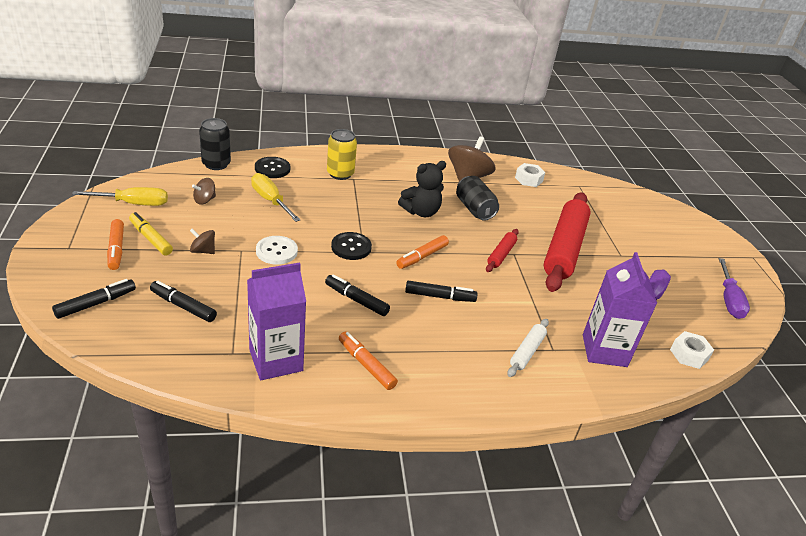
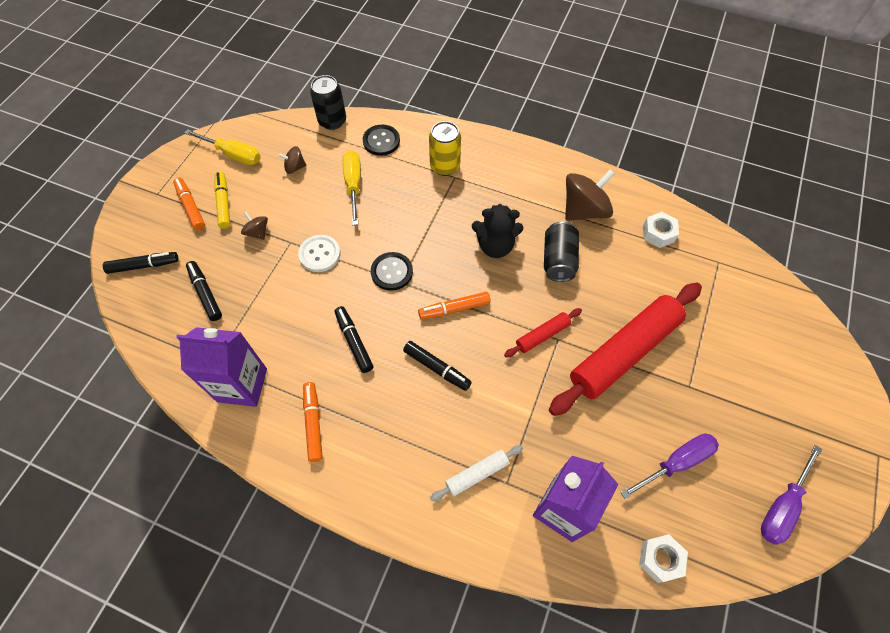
camera: 35 degrees right, 25 degrees up
(116, 249) = (191, 207): orange marker -> orange marker turned 135 degrees clockwise

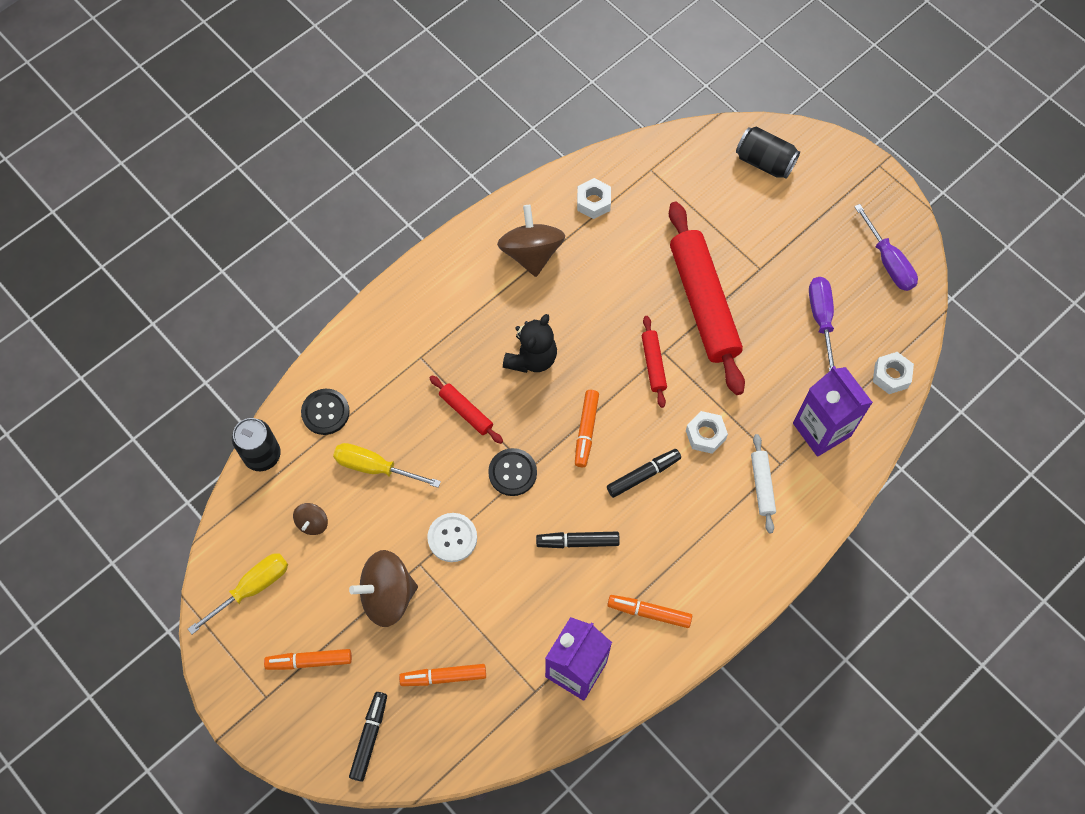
camera: 65 degrees left, 5 degrees up
(205, 293) = (444, 677): black marker -> orange marker
(224, 203) = (324, 621): yellow marker -> none
(257, 232) = (387, 595): brown spinning top -> brown spinning top, size x2.02
(426, 222) = (466, 412): none -> red rolling pin
(445, 166) = (400, 360): yellow can -> none
(500, 404) = (705, 435): none -> white nut
(558, 260) = (578, 308): black can -> black can (764, 162)

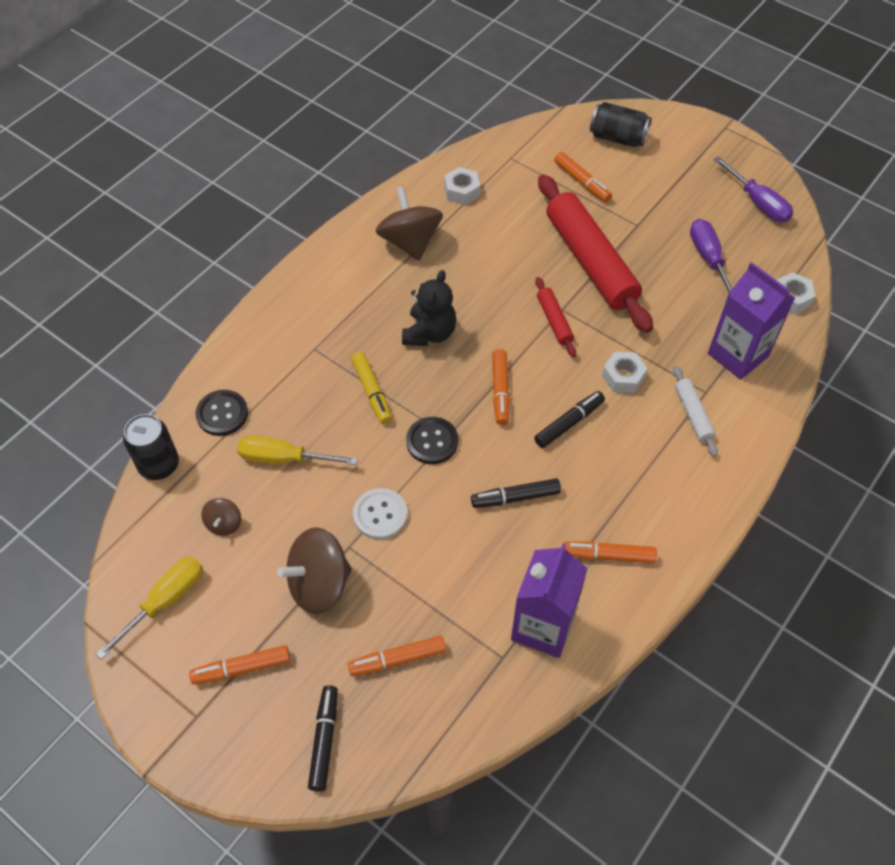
camera: 10 degrees left, 10 degrees down
(466, 412) = (372, 392): red rolling pin -> yellow marker
(716, 209) = (582, 182): none -> orange marker

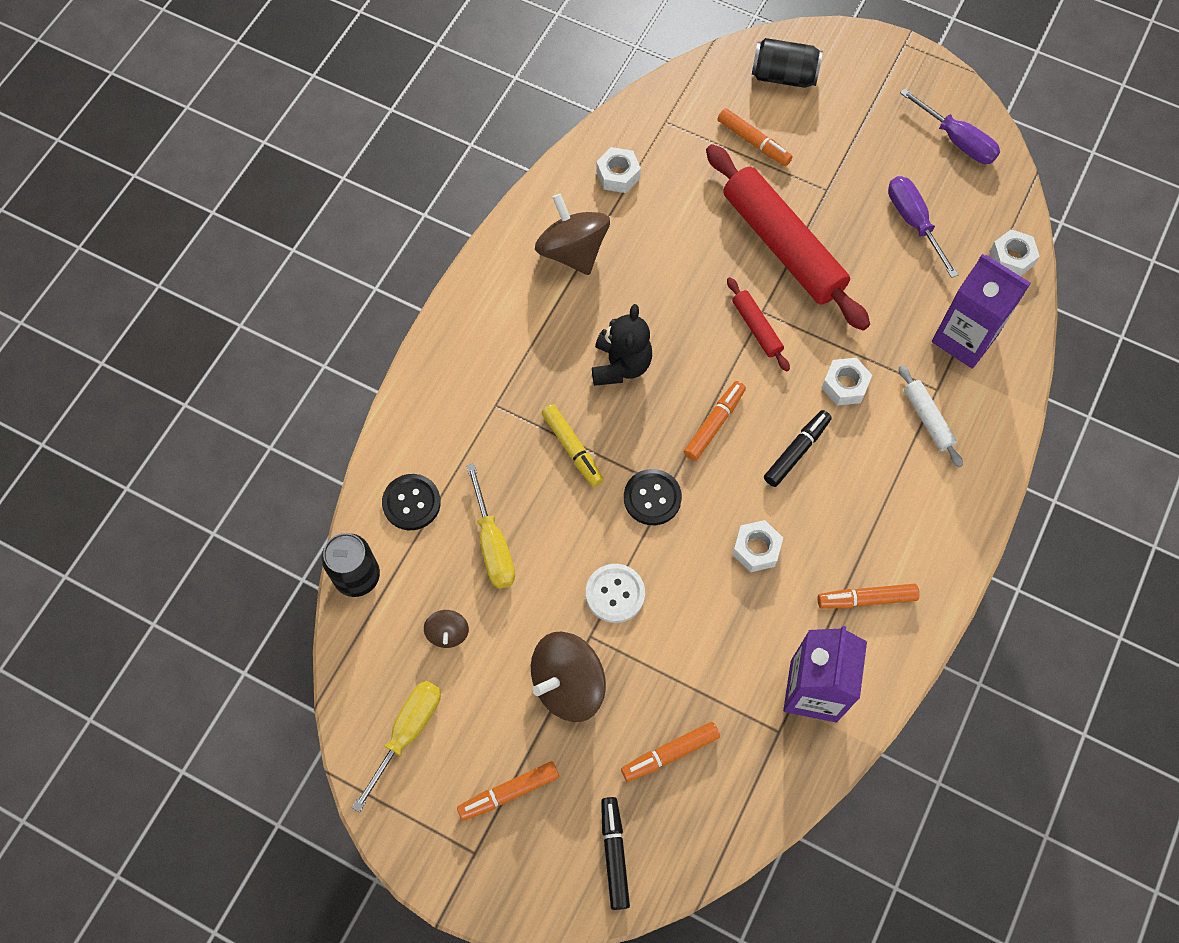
camera: 10 degrees left, 10 degrees up
(283, 458) = (493, 545): yellow screwdriver -> yellow screwdriver turned 105 degrees counterclockwise
(500, 390) = (714, 424): orange marker -> orange marker turned 135 degrees counterclockwise
(515, 497) = (756, 549): black marker -> white nut

